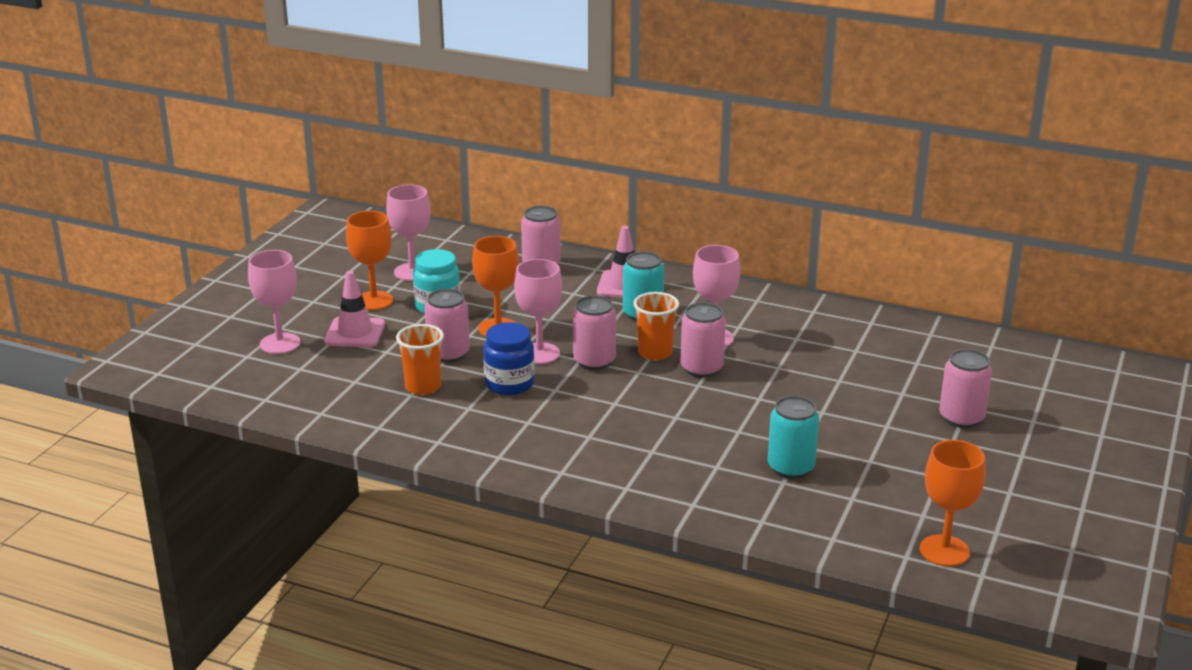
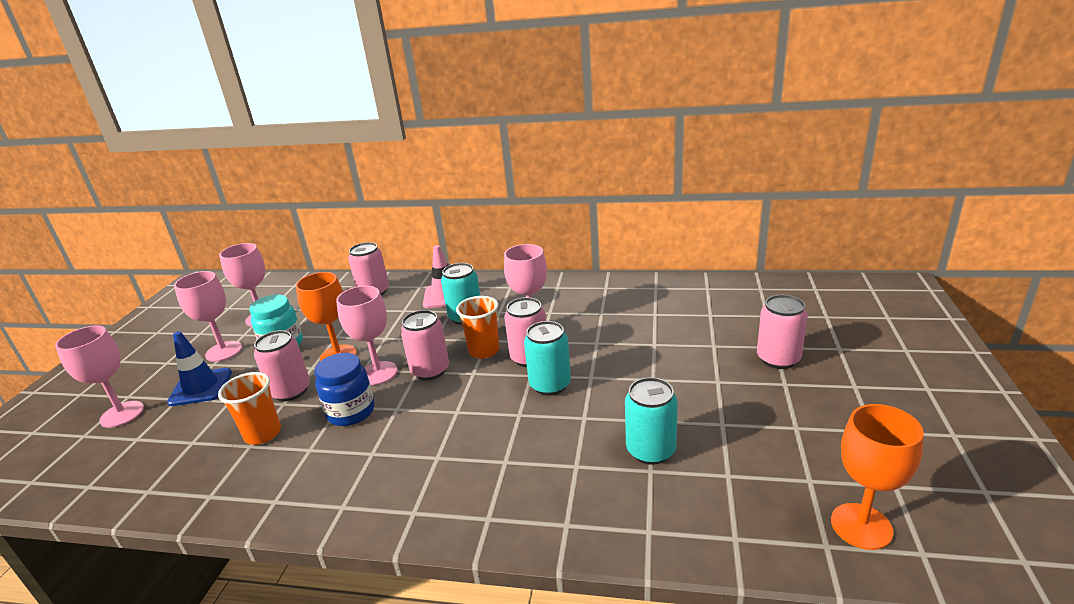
camera: 10 degrees left, 0 degrees up
(355, 333) = (201, 387): pink traffic cone -> blue traffic cone
(374, 301) = (224, 351): orange goblet -> pink goblet
(714, 397) = (550, 385): none -> turquoise can

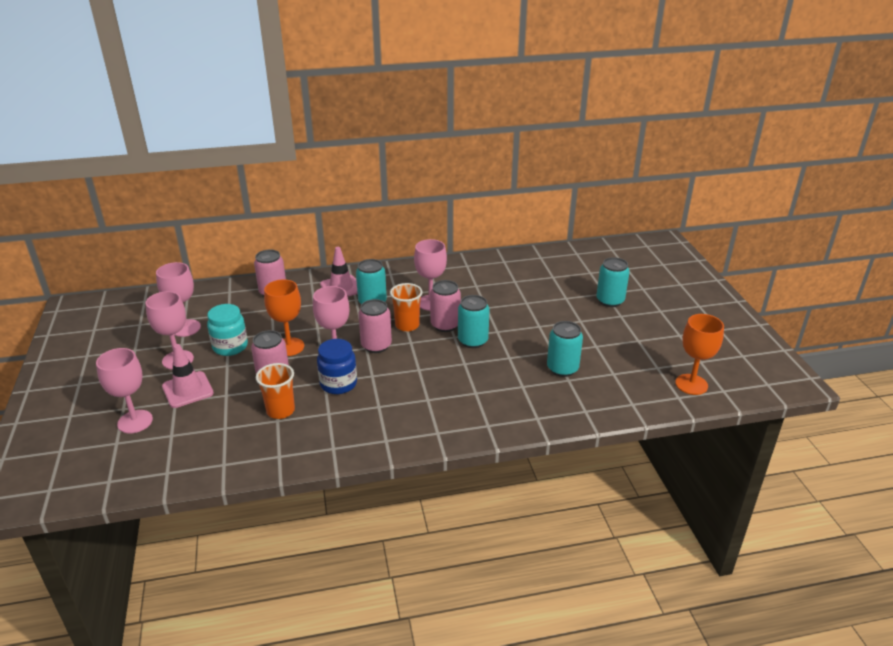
camera: 25 degrees left, 5 degrees up
(201, 387) = (187, 390): blue traffic cone -> pink traffic cone
(778, 359) = (610, 301): pink can -> turquoise can

